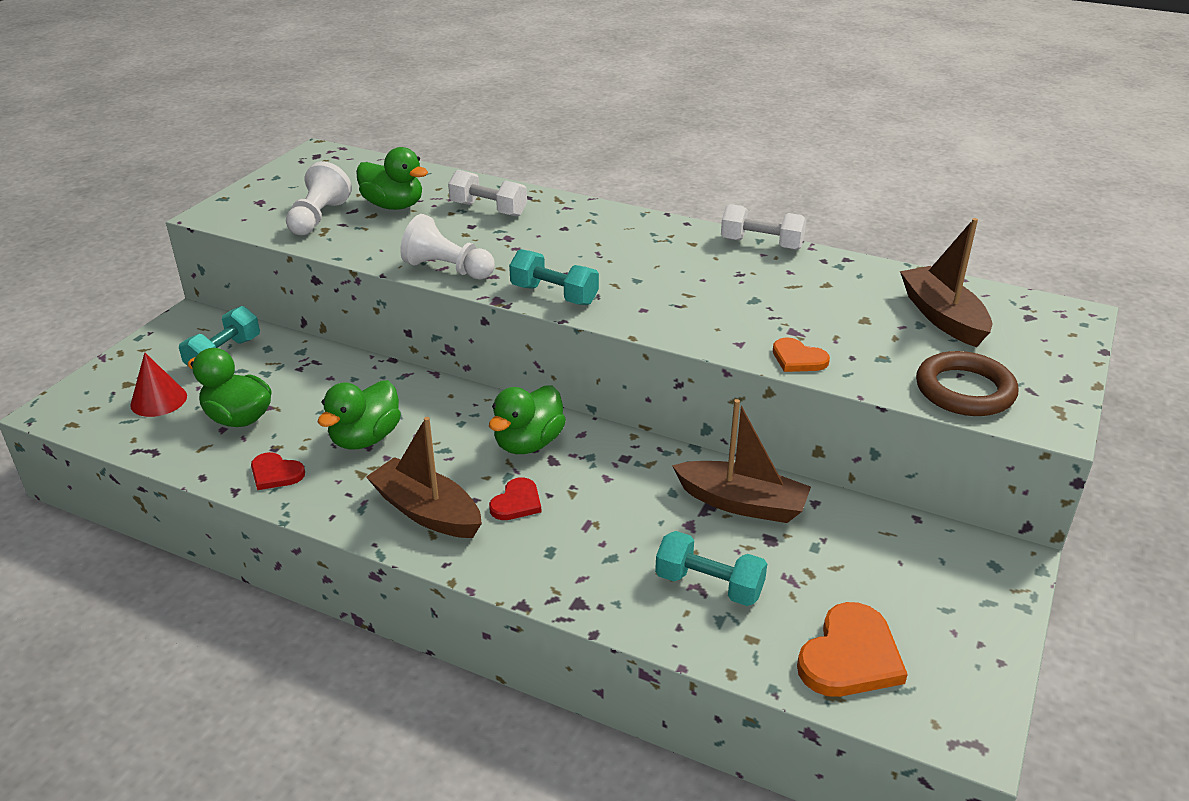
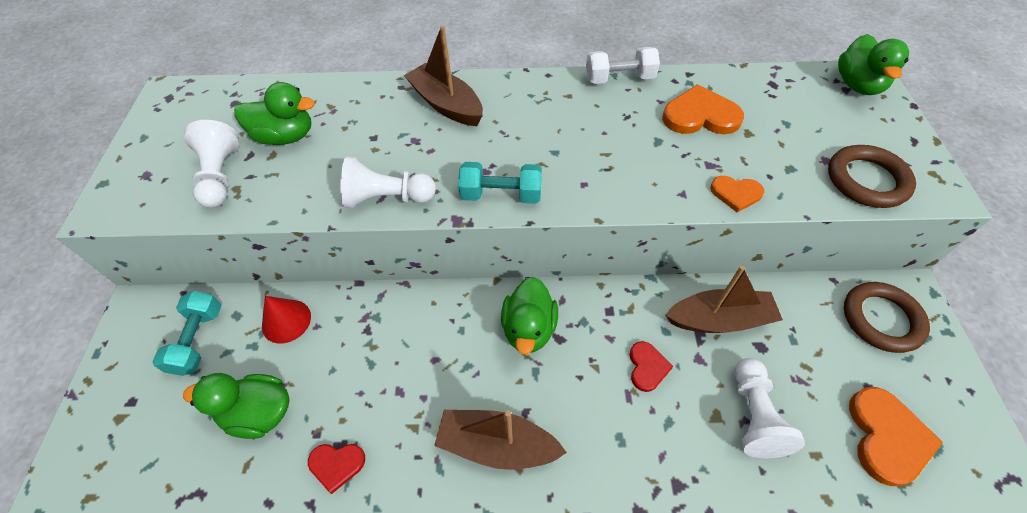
camera: 25 degrees left, 20 degrees up
(158, 400) = (165, 425): red cone -> red cone (286, 321)
(365, 438) = (392, 384): green duck -> green duck (857, 85)
(488, 209) = (376, 113): white dumbbell -> none
(517, 502) = (561, 398): red heart -> red heart (647, 367)
(709, 585) = (753, 415): turquoise dumbbell -> white pawn
(823, 293) = (700, 115): none -> orange heart
(942, 317) = (795, 110): brown boat -> brown boat (446, 105)
(944, 567) = (881, 319): none -> brown ring

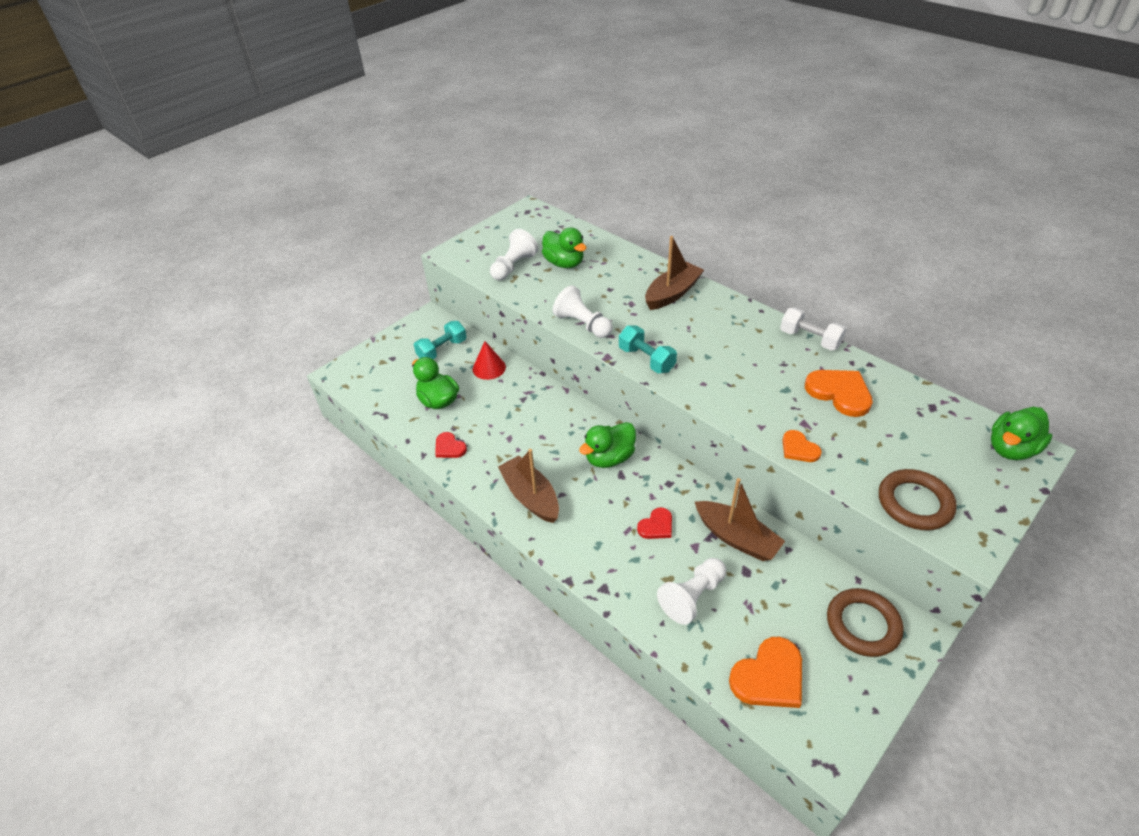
camera: 45 degrees right, 10 degrees down
(446, 105) = (672, 293): brown boat -> brown boat turned 45 degrees clockwise

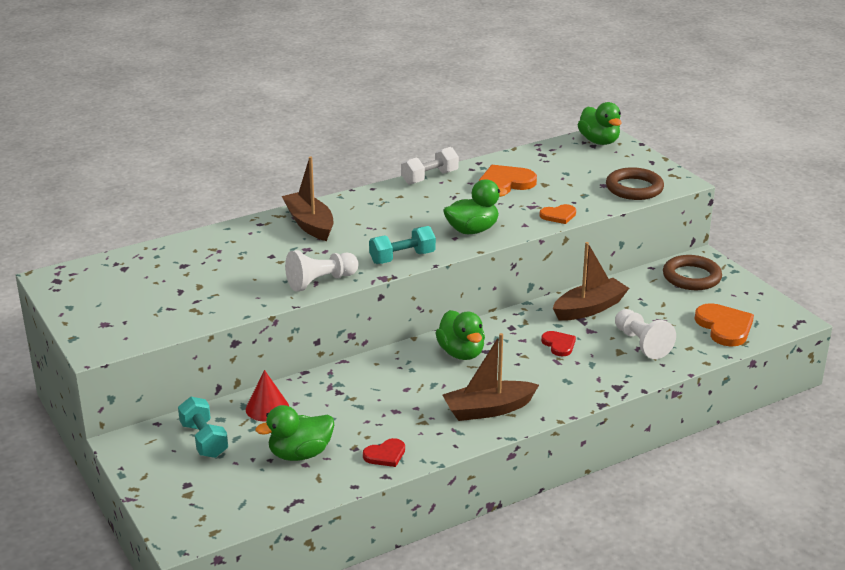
camera: 75 degrees left, 15 degrees down
(513, 266) = (172, 307): white pawn -> none
(564, 263) = (197, 274): green duck -> green duck (472, 230)

